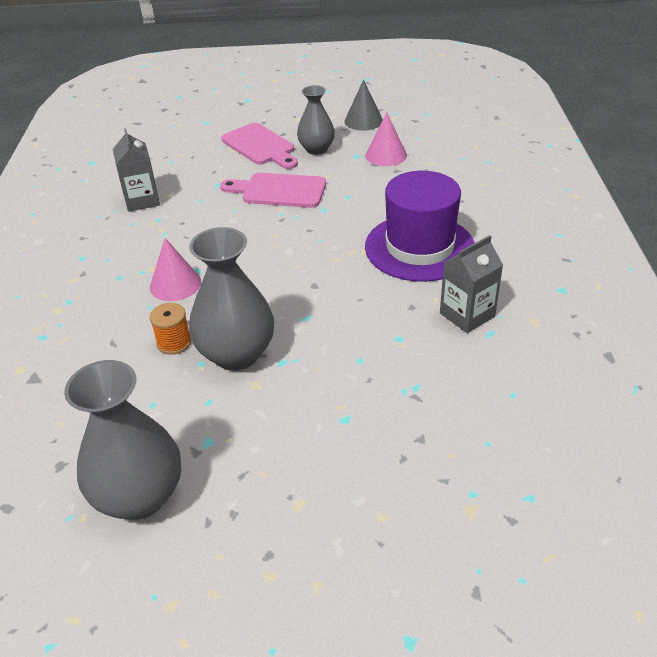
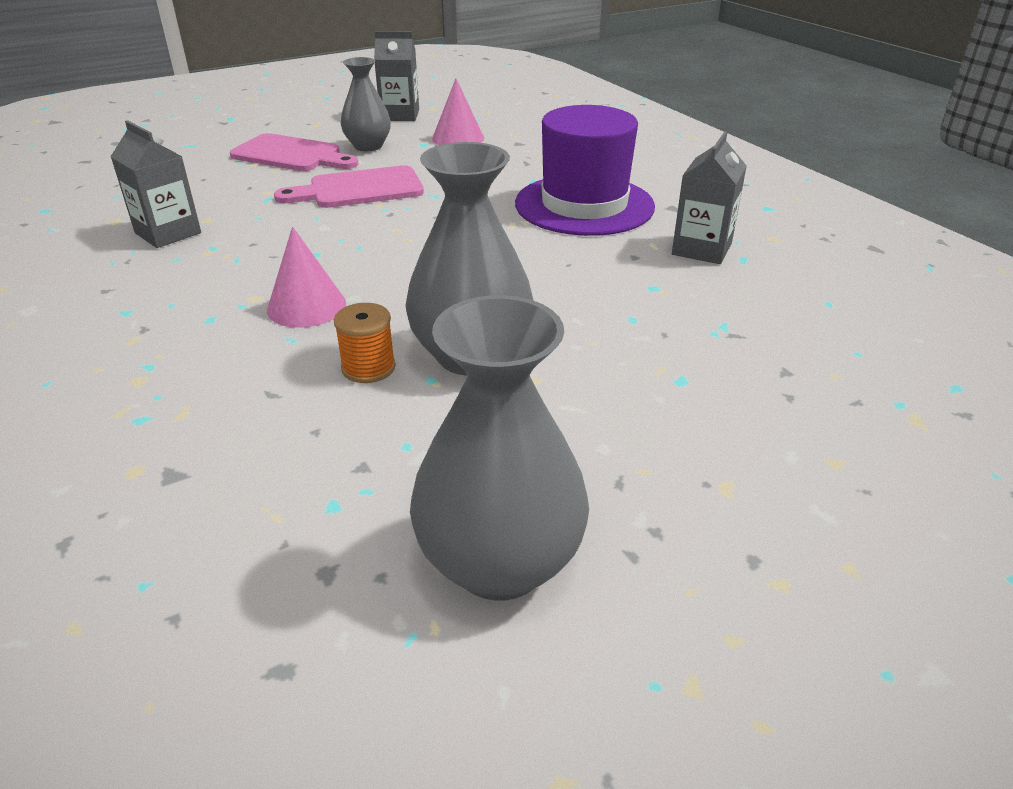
camera: 30 degrees left, 5 degrees down
(363, 121) = (400, 115): grey cone -> grey carton

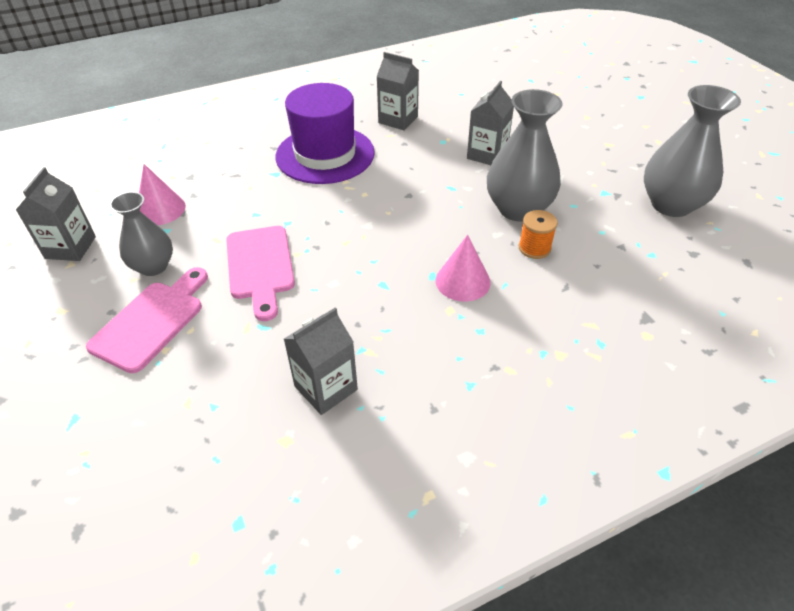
camera: 85 degrees left, 10 degrees up
(627, 328) = (487, 154): none -> grey carton

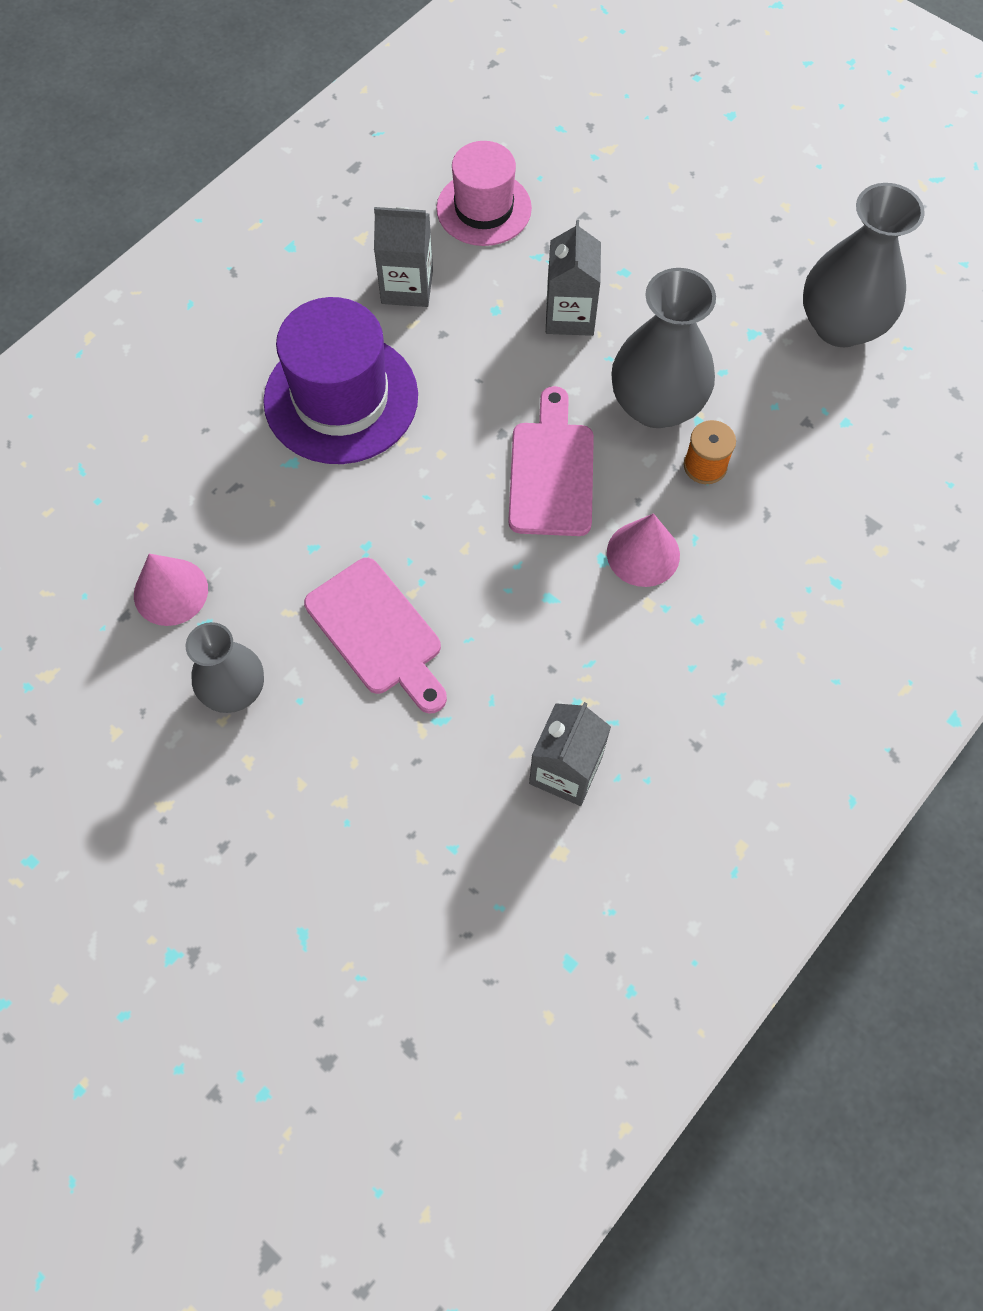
camera: 25 degrees left, 20 degrees up
(70, 247) = (93, 706): grey carton -> none
(151, 321) = (296, 771): pink cutting board -> pink cutting board (551, 472)
(464, 100) = (484, 208): none -> pink hat

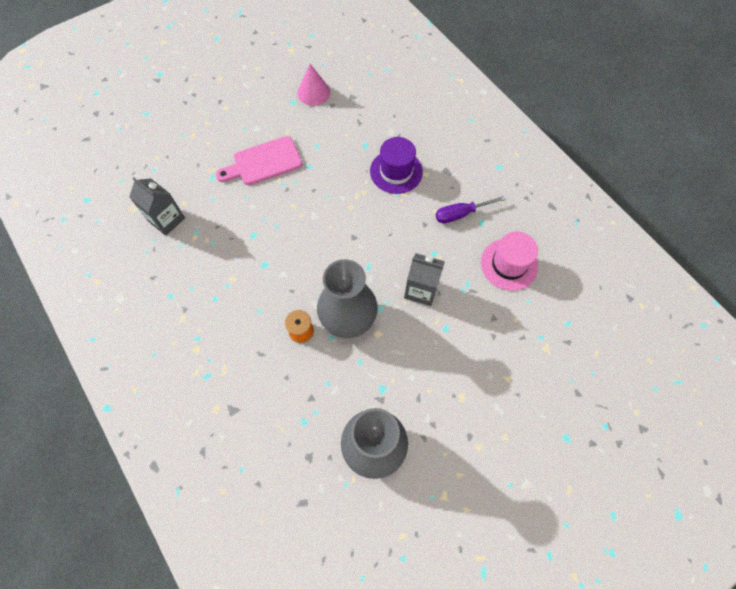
camera: 105 degrees right, 0 degrees up
(234, 689) = (258, 107): grey vase -> none
(341, 398) = (396, 171): purple hat -> purple hat, size x0.66
(407, 286) = (460, 214): grey carton -> purple screwdriver
(551, 472) = (323, 254): pink cutting board -> none
(643, 553) = (260, 284): pink cone -> none

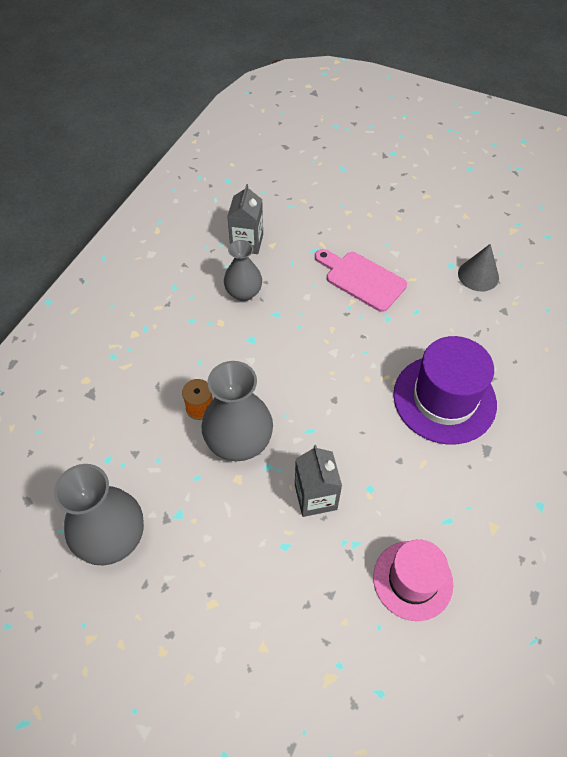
camera: 60 degrees right, 10 degrees down
(216, 247) = (243, 293): none -> grey vase
(313, 92) = (478, 275): pink cone -> grey cone
(396, 171) = (444, 399): purple hat -> purple hat, size x1.50
(460, 214) = (440, 492): purple screwdriver -> none

